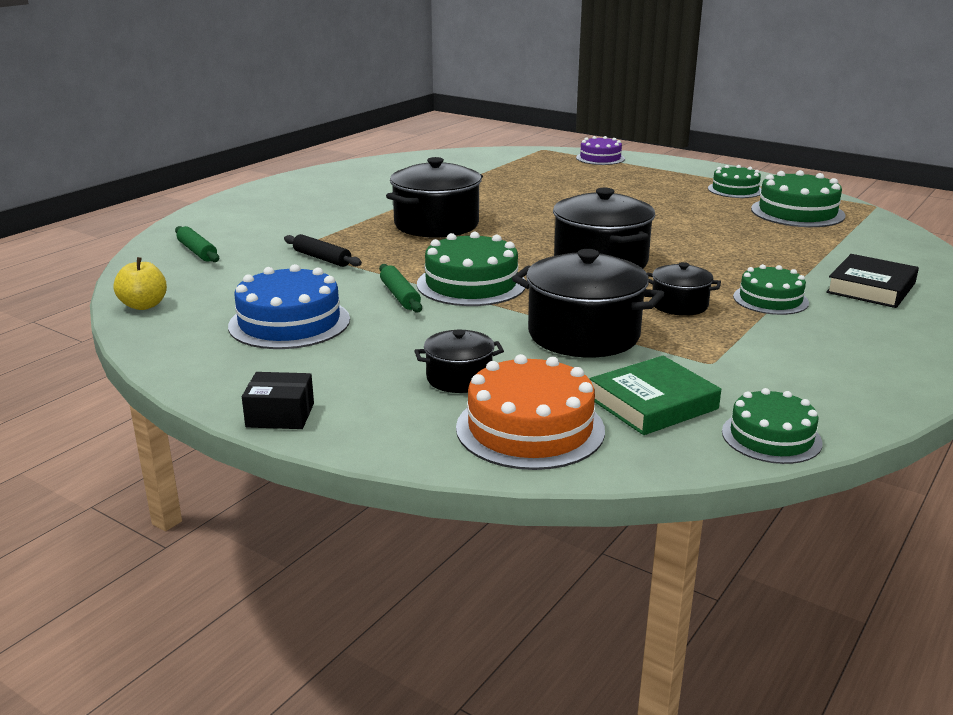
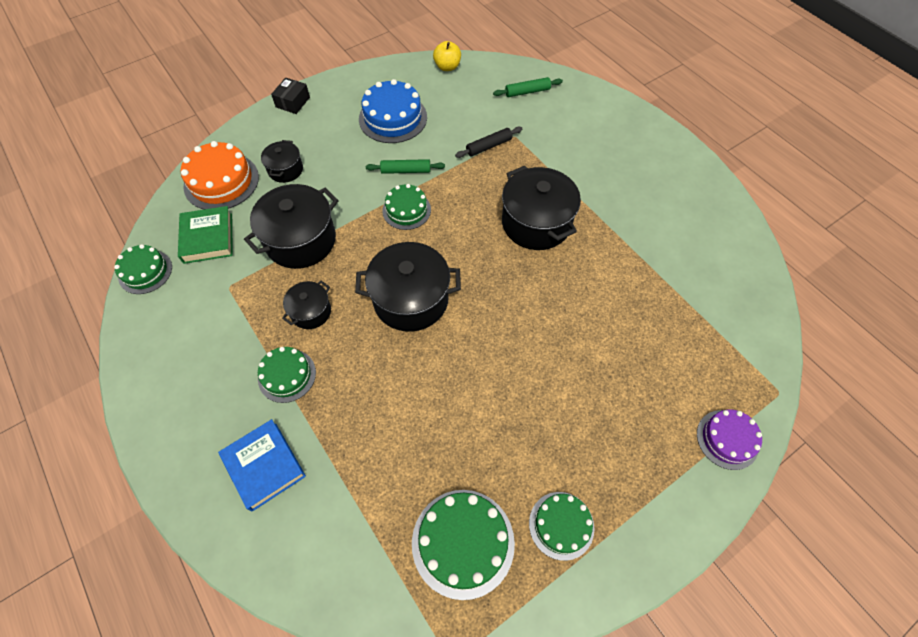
camera: 110 degrees right, 35 degrees up
(471, 284) = (406, 210): green cake -> green cake, size x0.64
(870, 288) = (264, 466): black book -> blue book

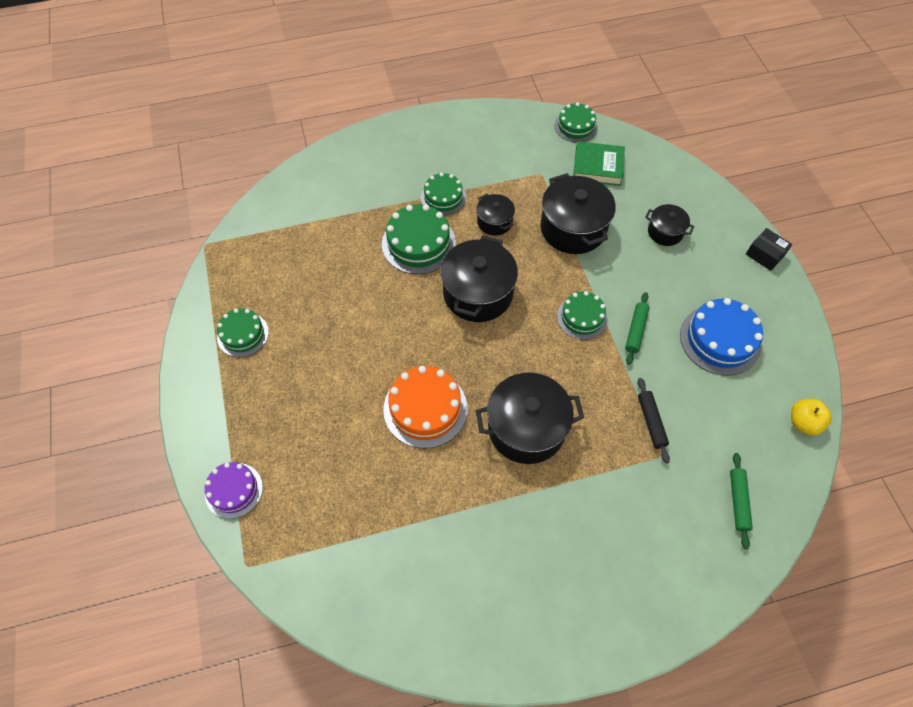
camera: 110 degrees right, 0 degrees up
(221, 181) = (663, 183): orange cake -> orange cake (425, 408)
(264, 466) = (379, 174): blue book -> none
(463, 542) = (267, 271): green cake -> green cake (418, 243)

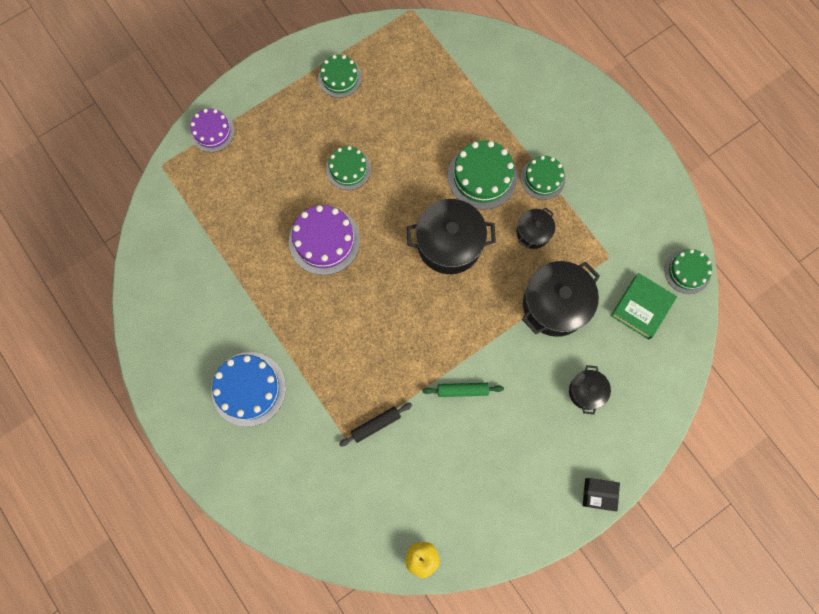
camera: 70 degrees right, 15 degrees up
(425, 408) = (324, 240): orange cake -> purple cake
(526, 428) = (334, 324): black pot -> none
(582, 317) = (458, 340): green cake -> green cake (348, 169)
(597, 167) = (641, 307): green book -> green book turned 45 degrees clockwise
(720, 339) = (481, 468): blue cake -> blue cake (248, 389)
(738, 501) = (328, 512): green rolling pin -> none
(765, 254) = (598, 494): black box -> black box turned 75 degrees clockwise

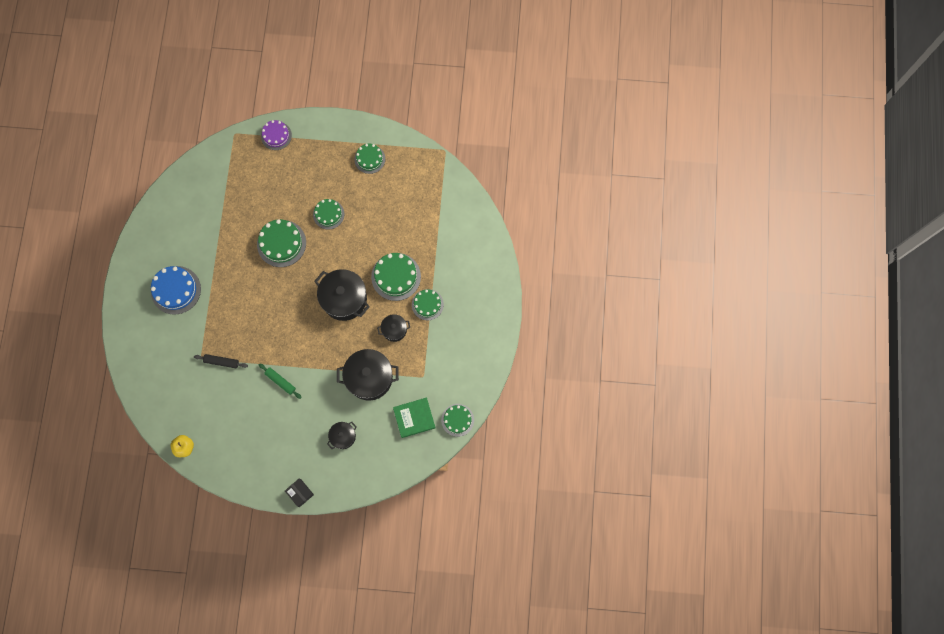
camera: 40 degrees right, 0 degrees up
(324, 240) = (281, 243): purple cake -> green cake

